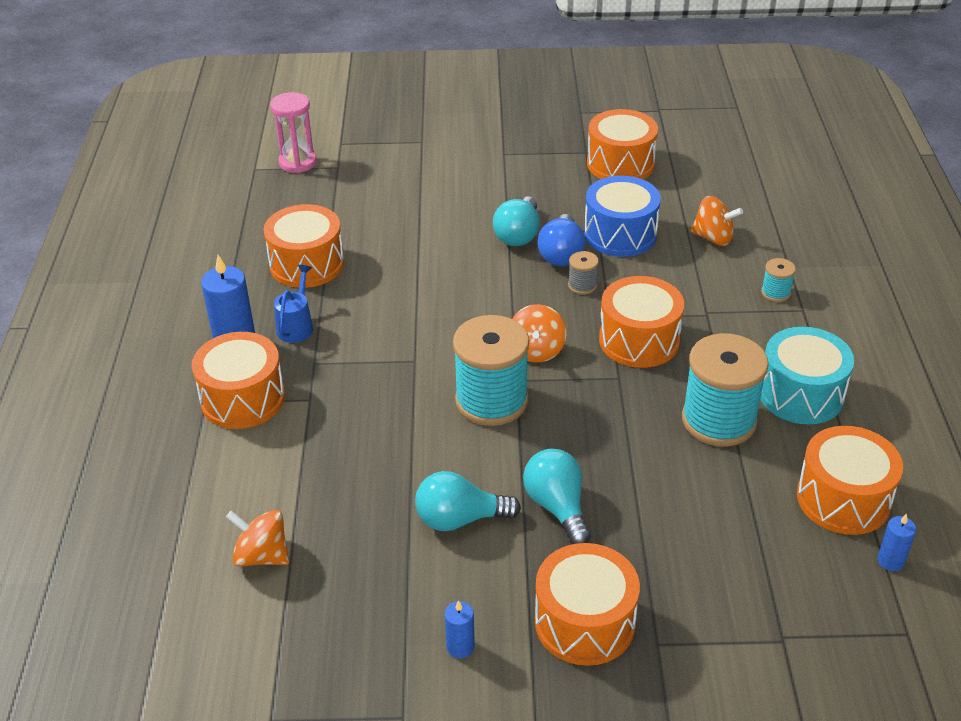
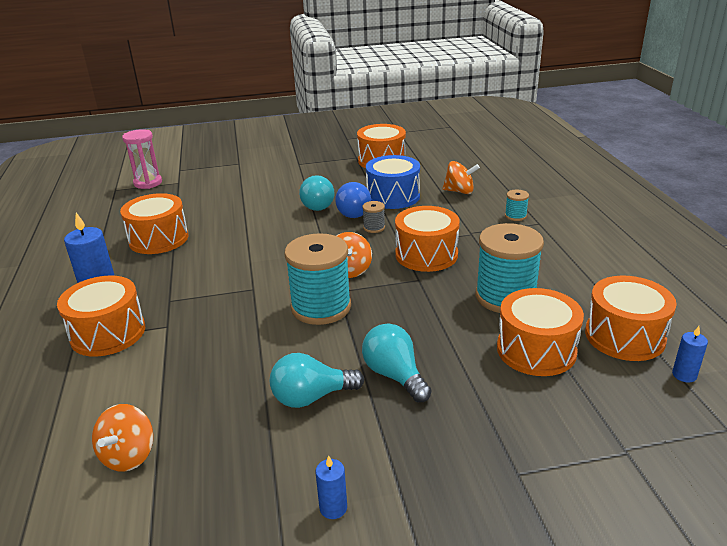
camera: 10 degrees left, 10 degrees down
(262, 556) = (129, 455): orange spinning top -> orange spinning top turned 90 degrees counterclockwise
(296, 326) = (153, 278): blue watering can -> none
(584, 622) = (445, 466): orange drum -> orange drum (536, 350)
(801, 394) = (560, 272): turquoise drum -> none

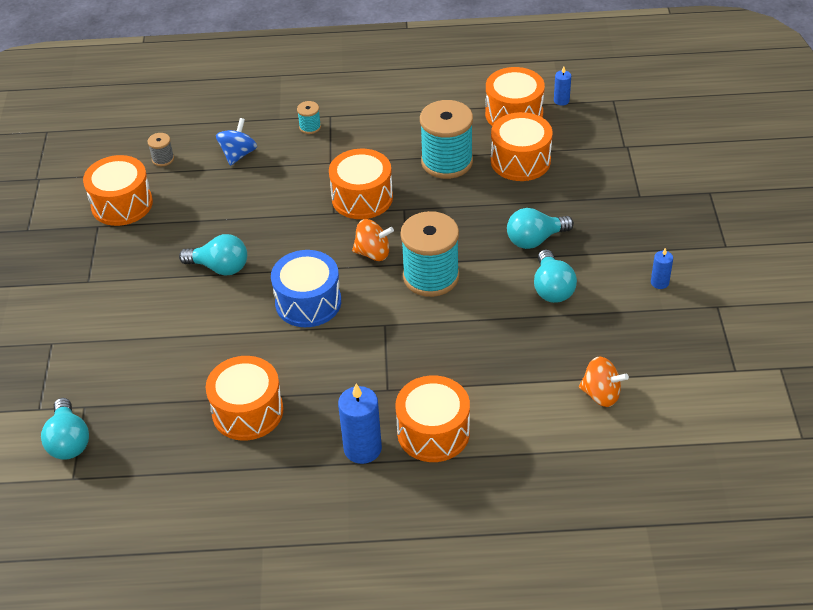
camera: 80 degrees left, 15 degrees up
(148, 183) = (69, 441): pink hourglass -> turquoise light bulb
(353, 212) = (250, 240): blue light bulb -> none
(374, 228) = (294, 228): grey spool -> grey spool (163, 159)
(393, 196) = (227, 206): blue drum -> blue drum (308, 302)
(459, 191) = (238, 154): orange spinning top -> blue spinning top

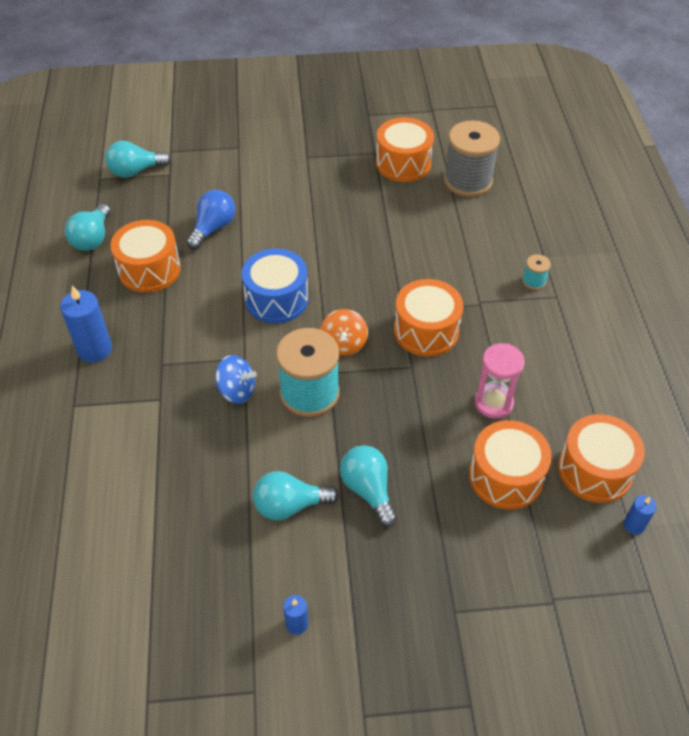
camera: 85 degrees right, 5 degrees up
(163, 159) = (468, 181): grey spool -> grey spool, size x2.28
(191, 359) = (213, 228): none -> blue light bulb
(220, 267) = (323, 234): turquoise light bulb -> turquoise light bulb (92, 238)
(238, 154) = (481, 231): blue spinning top -> blue spinning top (236, 391)
(433, 432) = (104, 401): orange drum -> none
(447, 162) = (493, 403): turquoise spool -> pink hourglass
(601, 394) = (130, 549): orange spinning top -> none

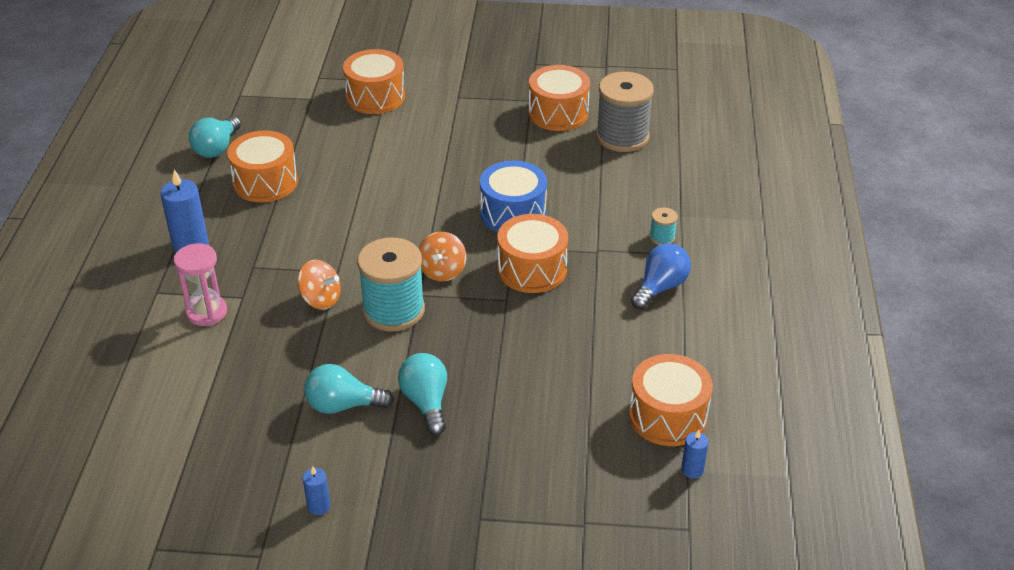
camera: 10 degrees right, 10 degrees down
(135, 171) = (277, 92): turquoise light bulb -> none
(213, 228) = (341, 152): blue light bulb -> blue light bulb (660, 287)
(236, 391) = (320, 299): blue spinning top -> orange spinning top
(276, 299) = (386, 223): blue drum -> blue drum (513, 213)
(493, 403) = (581, 342): pink hourglass -> pink hourglass (207, 312)
(505, 476) = (572, 409): orange drum -> orange drum (375, 97)

